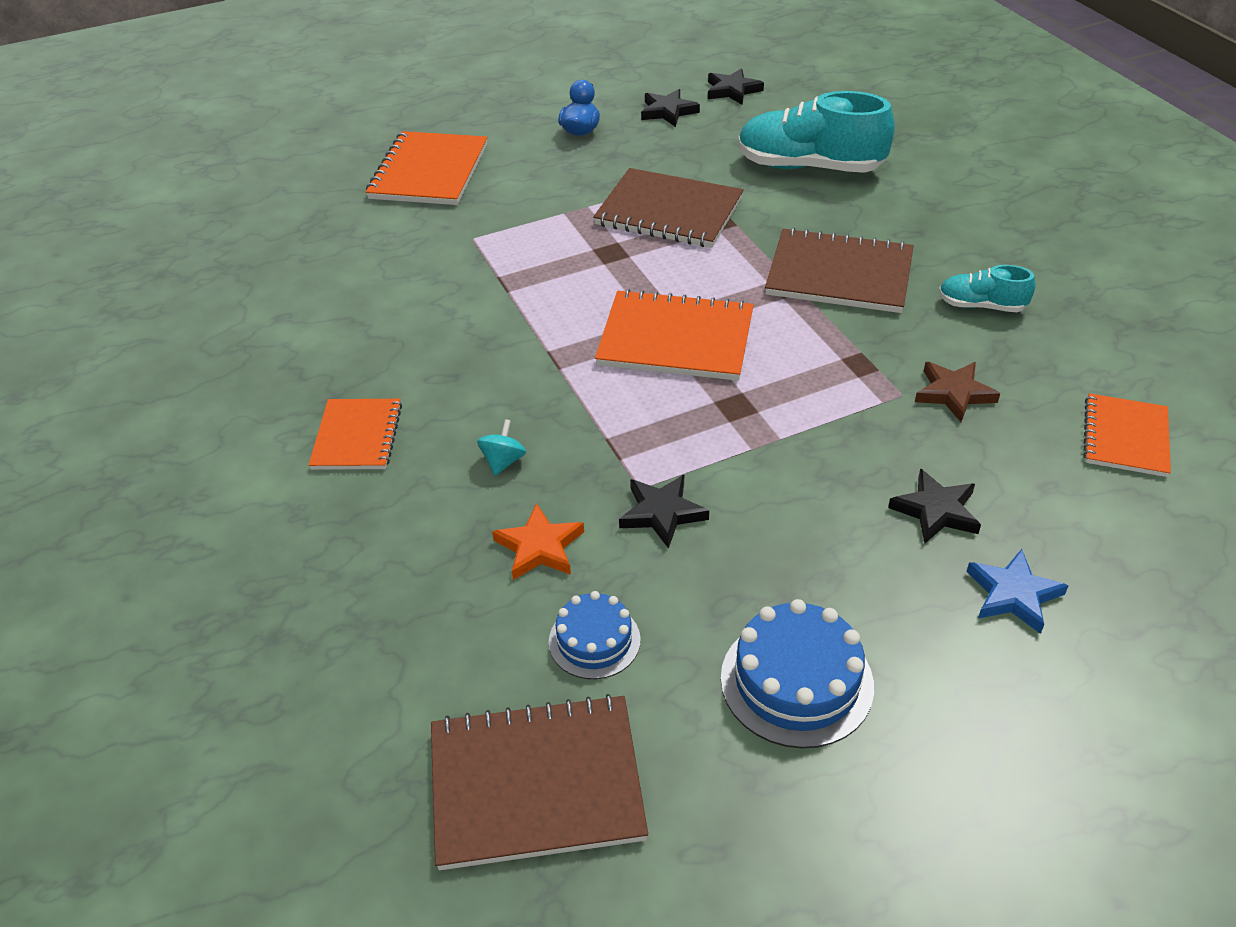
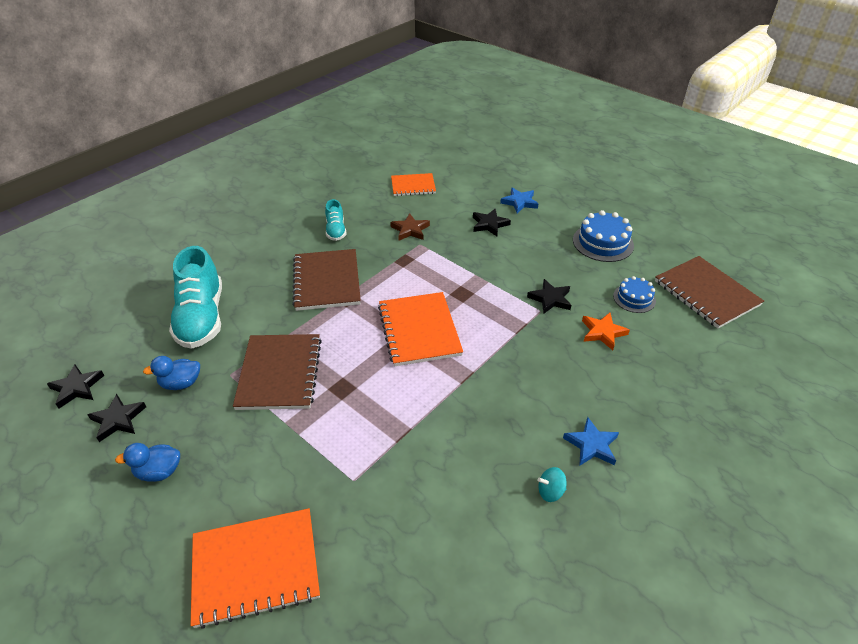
camera: 115 degrees left, 0 degrees up
(357, 436) = (591, 445): orange notebook -> blue star
(503, 461) = (561, 367): turquoise spinning top -> turquoise spinning top (550, 491)
(697, 147) = (181, 383): none -> blue duck

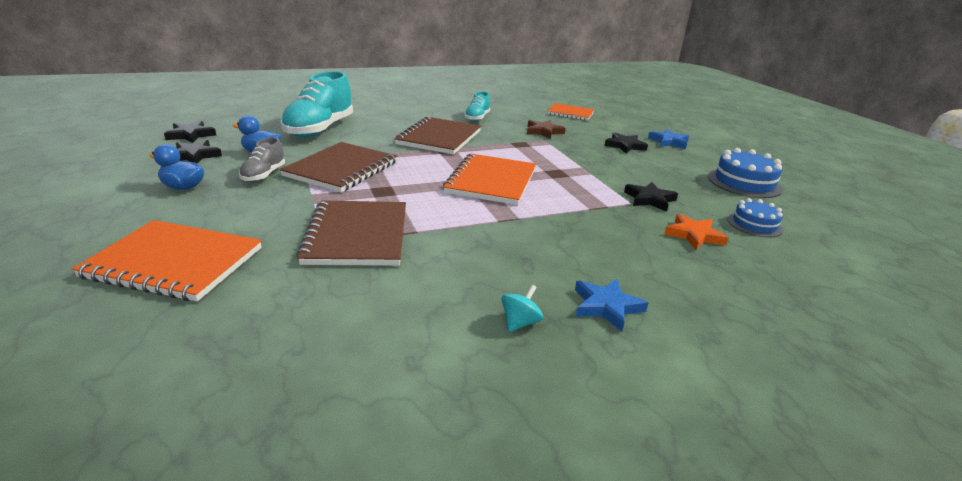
camera: 25 degrees right, 15 degrees down
(217, 417) = (263, 175): none -> grey shoe
(550, 491) = (520, 323): turquoise spinning top -> turquoise spinning top turned 105 degrees clockwise
(706, 293) = (859, 246): brown notebook -> brown notebook (357, 235)

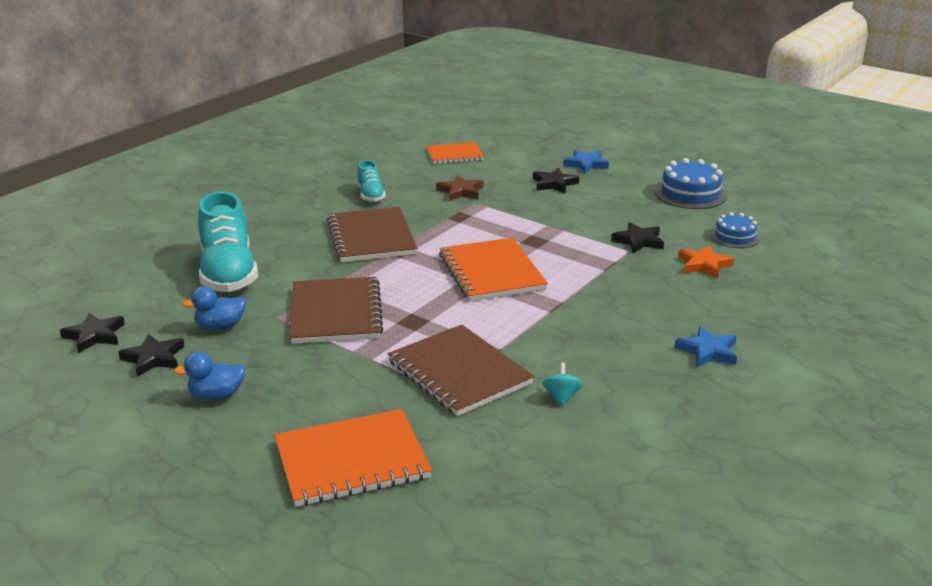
camera: 30 degrees left, 0 degrees up
(263, 175) = (272, 350): grey shoe -> none
(520, 323) = (669, 388): turquoise spinning top -> turquoise spinning top (561, 397)

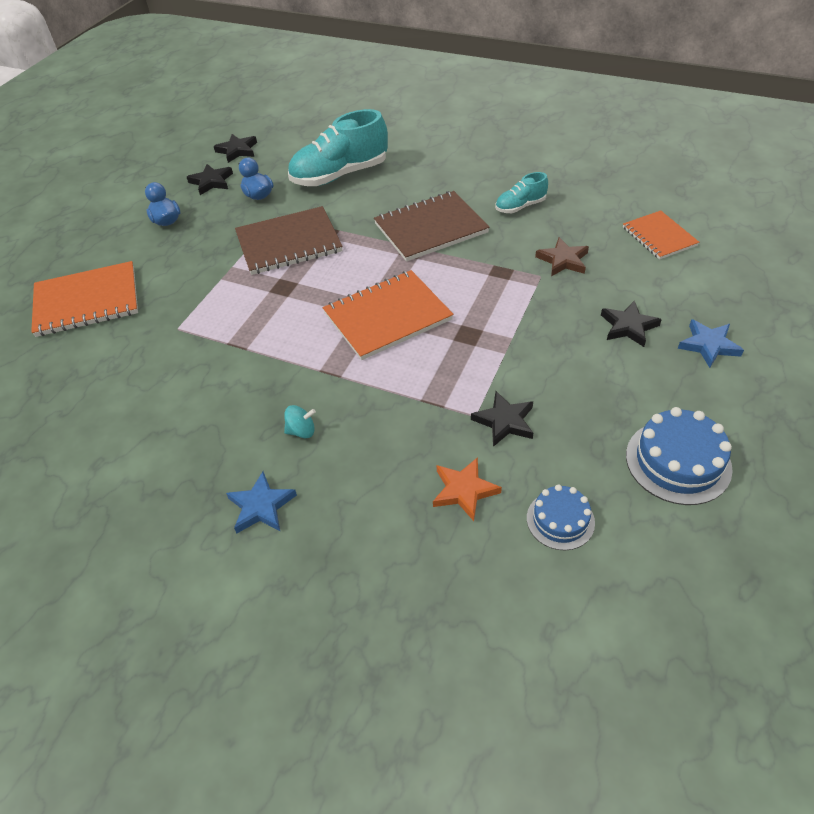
camera: 80 degrees right, 20 degrees up
(351, 460) = (87, 301): orange notebook -> orange notebook turned 75 degrees counterclockwise
(459, 372) = (204, 331): brown notebook -> none
(561, 397) = (170, 401): turquoise spinning top -> turquoise spinning top (301, 431)

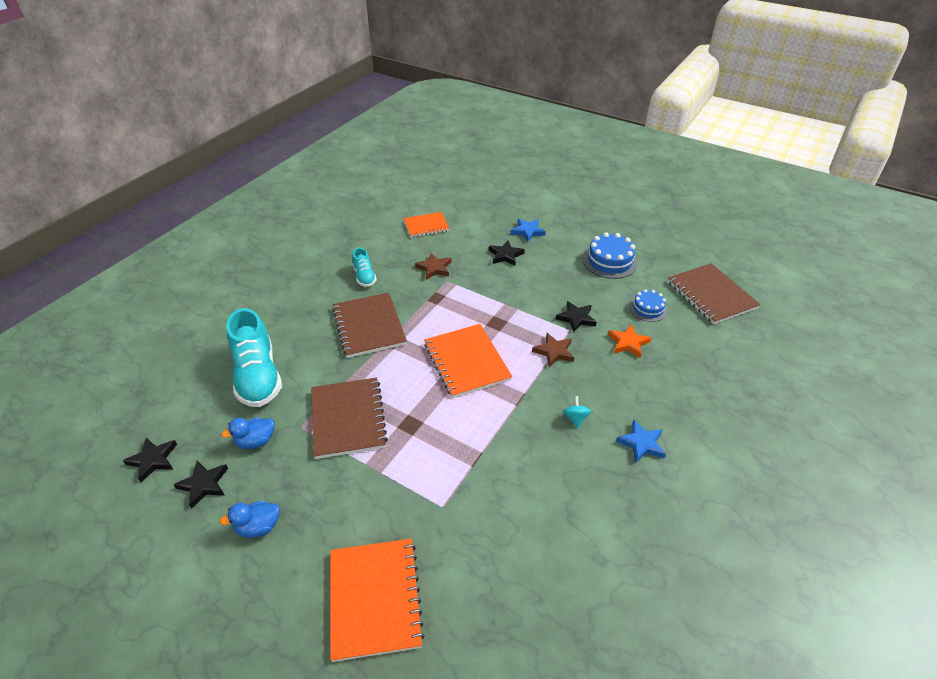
camera: 85 degrees left, 5 degrees down
(424, 400) = (554, 352): none -> brown star
(642, 634) = (711, 295): none -> brown notebook

